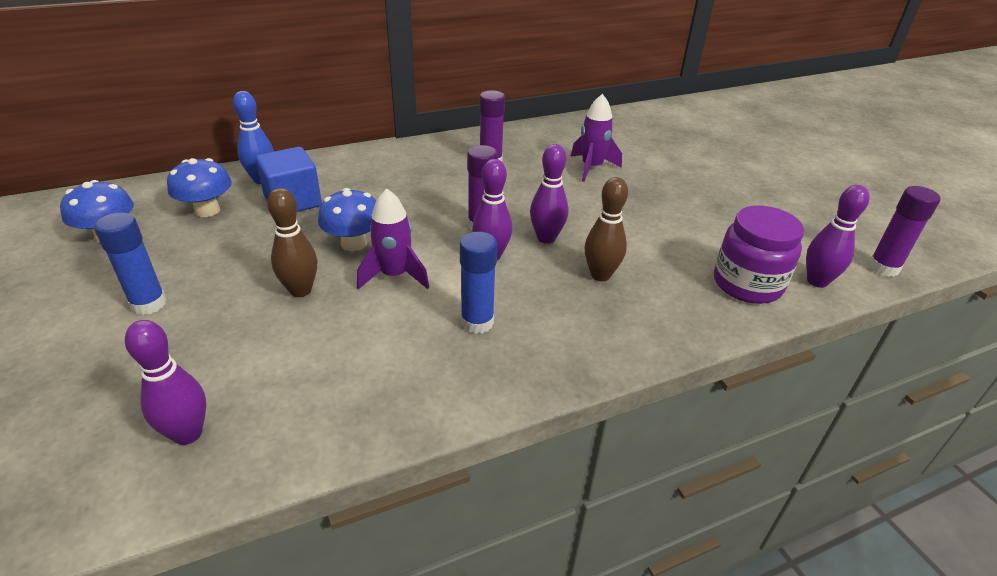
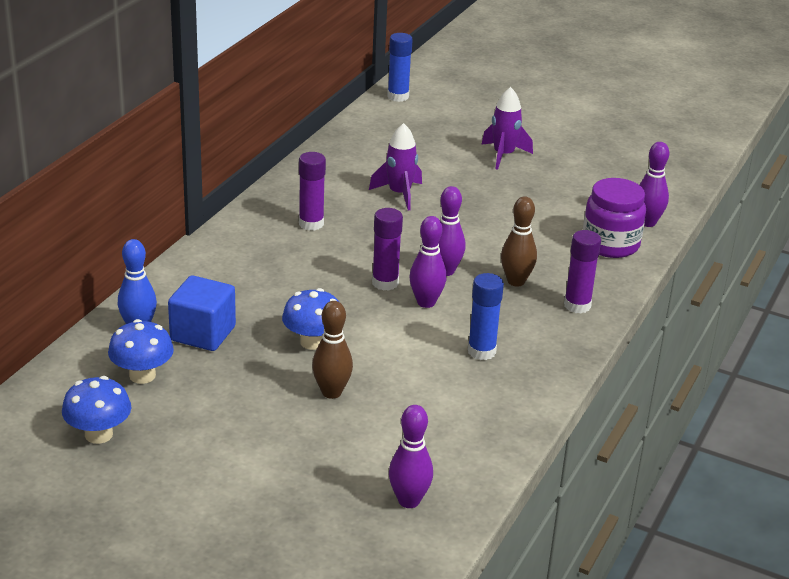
camera: 40 degrees left, 5 degrees down
(149, 304) = (237, 457): blue glue stick -> blue glue stick (398, 96)
(394, 275) = (380, 349): purple rocket -> purple rocket (503, 155)
(883, 268) = (675, 194): purple glue stick -> purple glue stick (577, 305)

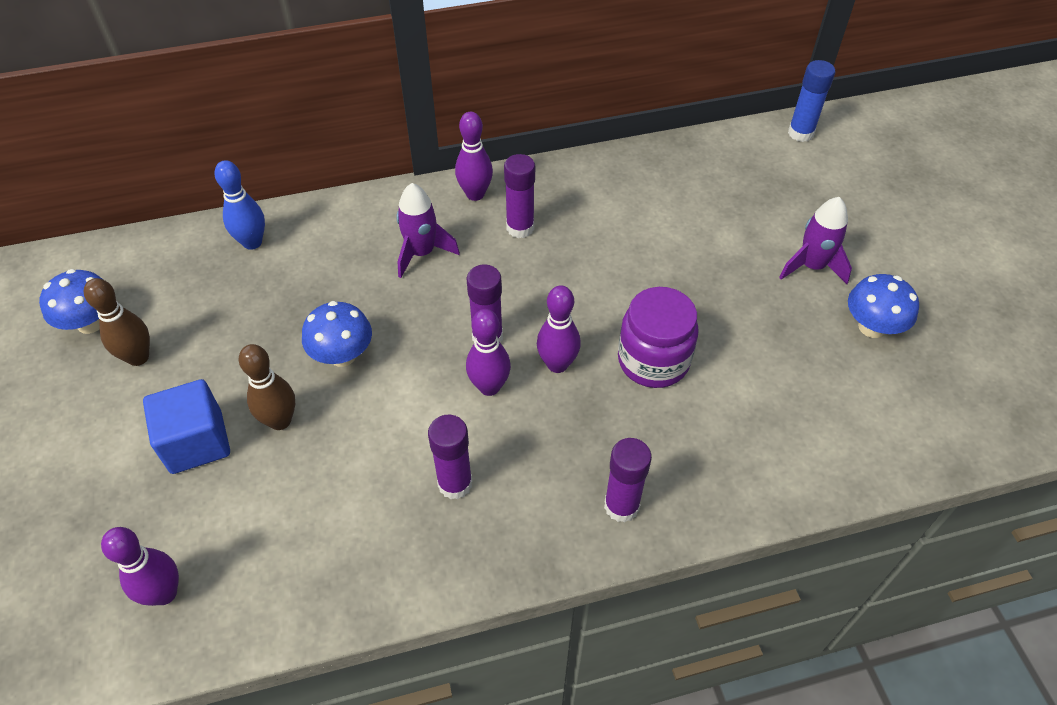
camera: 50 degrees right, 20 degrees up
(142, 375) = (191, 290): blue mushroom -> blue mushroom (872, 327)
(203, 333) = (283, 282): blue cube -> blue cube (196, 442)
(399, 194) = (642, 246): purple rocket -> purple rocket (421, 253)
(481, 351) = (455, 483): blue glue stick -> purple glue stick
(516, 281) = (604, 427): brown bowling pin -> brown bowling pin (138, 357)
(610, 244) = (768, 457): purple jar -> purple jar (653, 360)
(647, 222) = (854, 460): purple bowling pin -> purple bowling pin (475, 194)

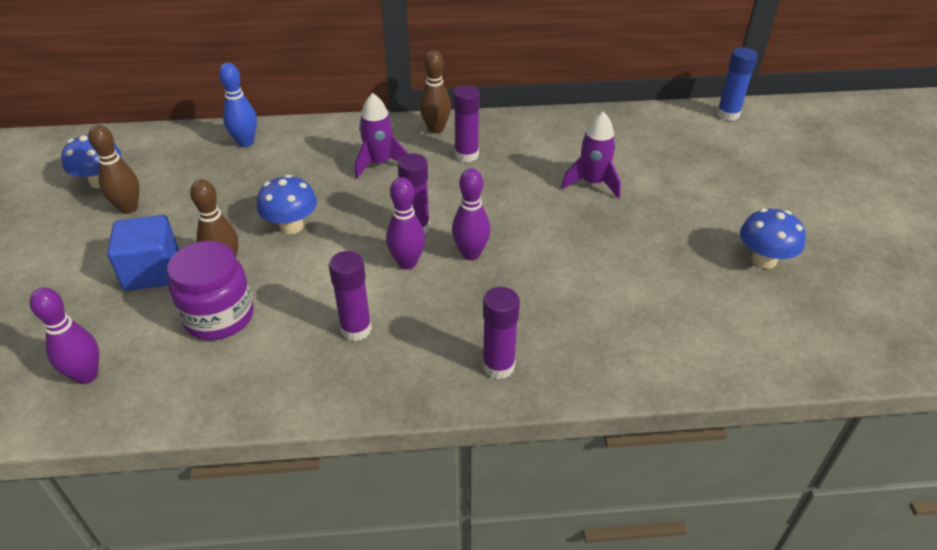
camera: 10 degrees right, 10 degrees down
(475, 194) = (436, 129): purple bowling pin -> brown bowling pin
(653, 360) = (556, 261): purple jar -> purple jar (219, 317)
(812, 266) = (717, 209): purple rocket -> purple rocket (592, 183)

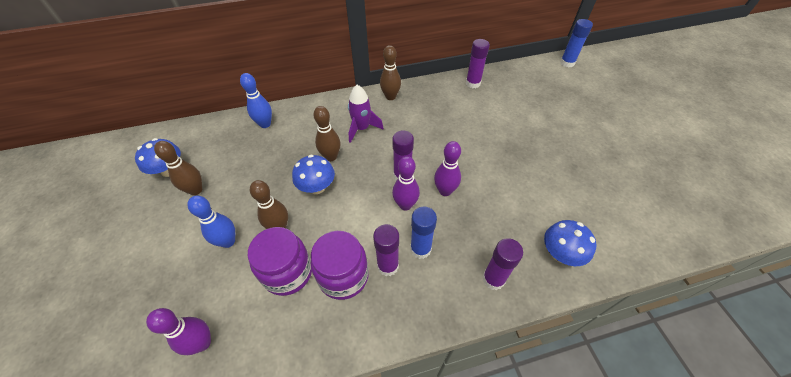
camera: 10 degrees left, 10 degrees up
(152, 271) = (228, 241): blue cube -> blue bowling pin
(291, 332) = (343, 276): none -> purple jar
(323, 192) = (331, 157): none -> brown bowling pin
(409, 317) = (420, 249): none -> blue glue stick
(466, 155) = (417, 114): purple glue stick -> purple glue stick (473, 83)
(592, 183) = (504, 124): purple rocket -> none
(763, 260) = (628, 166): blue mushroom -> blue mushroom (560, 254)

